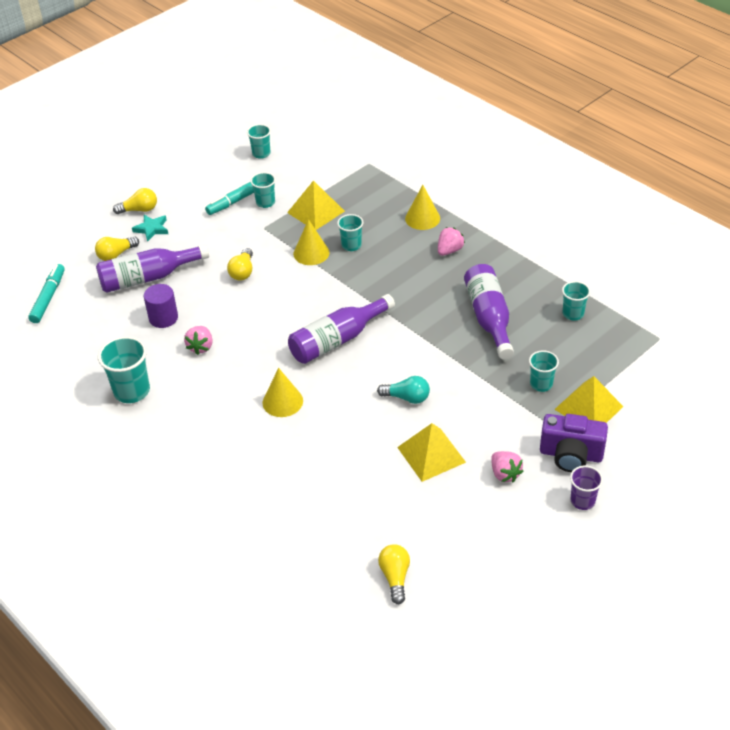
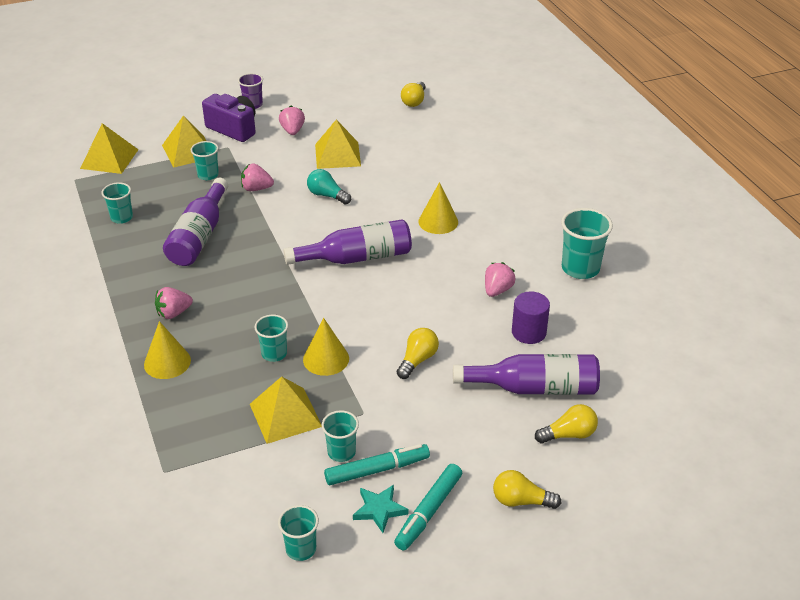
camera: 160 degrees left, 5 degrees down
(48, 297) = (664, 399): turquoise marker -> turquoise marker (428, 512)
(151, 229) = (511, 460): turquoise star -> turquoise star (379, 510)
(481, 383) = (256, 188): none -> pink strawberry
(655, 372) = (109, 159): none -> yellow pyramid

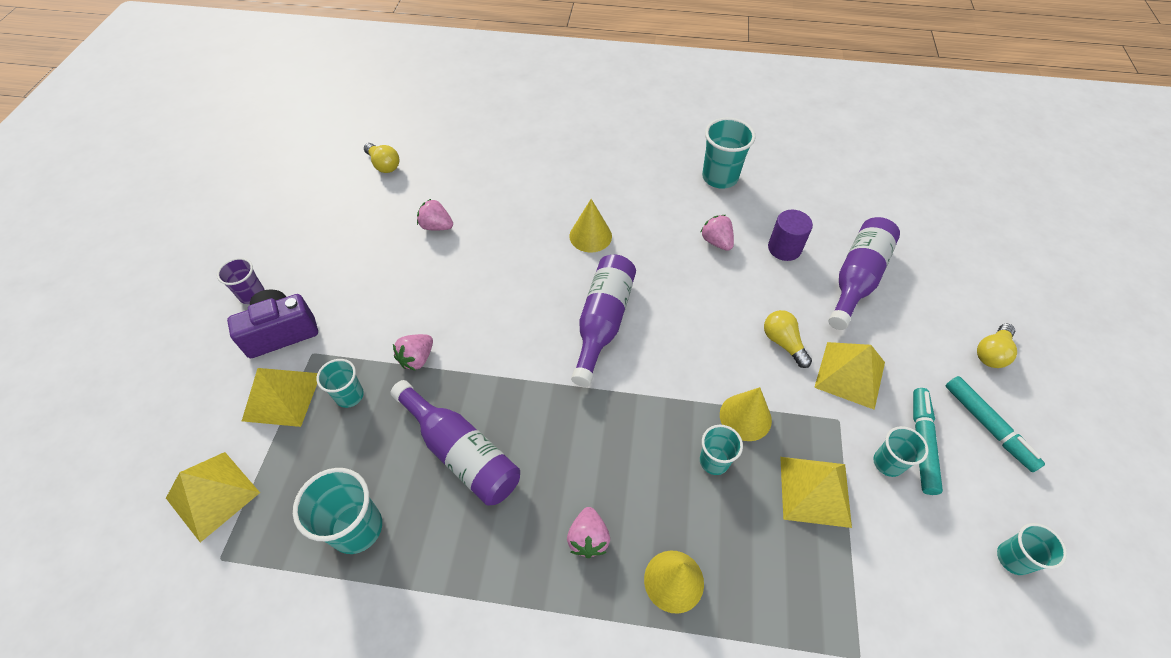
camera: 60 degrees left, 15 degrees up
(122, 218) = (357, 528): turquoise cup -> turquoise cup, size x1.63
(292, 131) = (339, 281): pink strawberry -> pink strawberry (436, 226)
(327, 195) = (481, 301): turquoise light bulb -> none
(338, 155) = (419, 262): yellow pyramid -> yellow pyramid (850, 374)
(379, 510) = (975, 465): turquoise star -> none
(568, 434) = (922, 284): yellow light bulb -> none

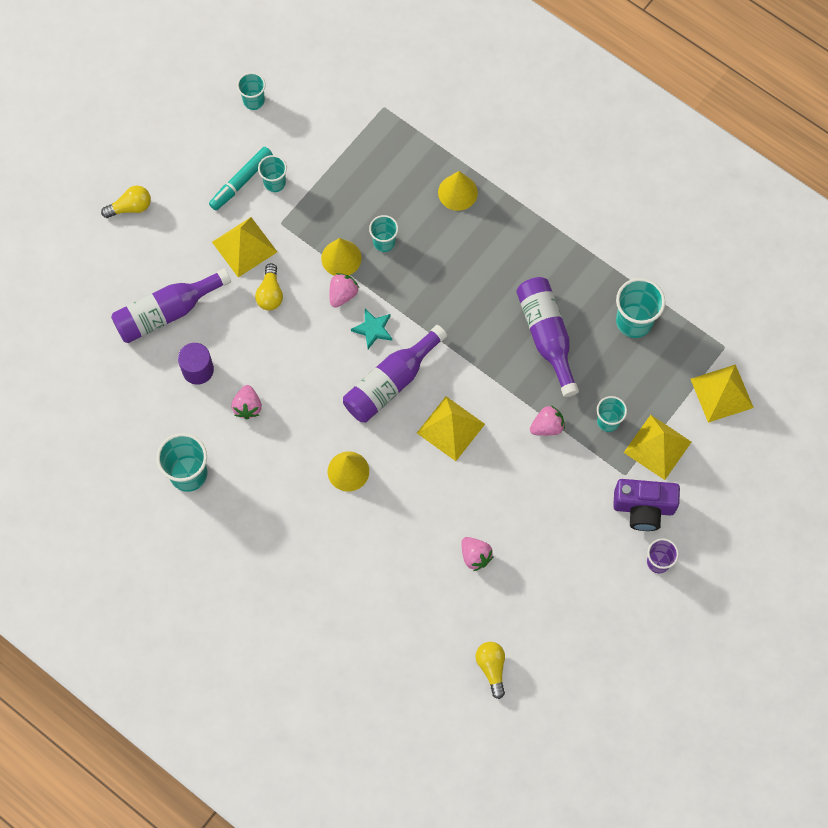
camera: 150 degrees left, 15 degrees up
(588, 538) = (493, 240): pink strawberry -> pink strawberry (342, 294)
(656, 361) = (373, 329): none -> turquoise star
(815, 491) = (335, 192): yellow pyramid -> yellow pyramid (450, 428)
(988, 426) = (188, 168): turquoise marker -> none

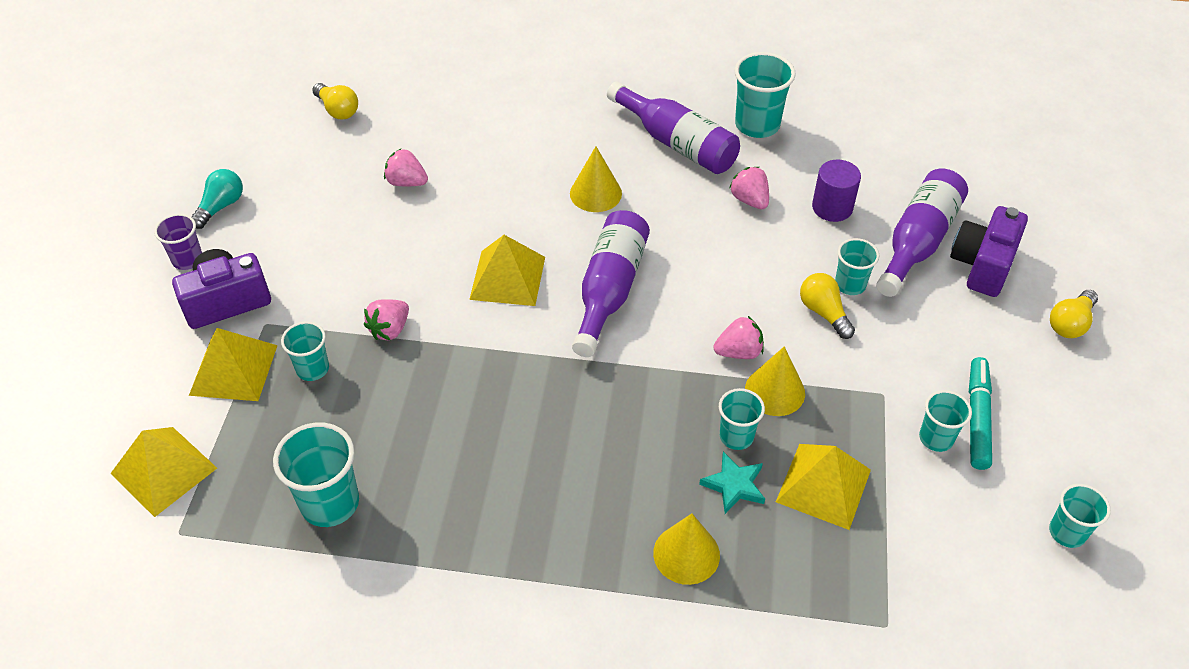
camera: 150 degrees right, 20 degrees down
(142, 274) = (982, 265): none -> purple camera
(237, 304) = (850, 285): none -> turquoise cup
(244, 247) = (900, 346): yellow pyramid -> yellow pyramid (823, 485)
(342, 294) = (738, 352): pink strawberry -> pink strawberry turned 105 degrees counterclockwise
(373, 329) = (672, 333): turquoise star -> turquoise star (734, 485)
(546, 336) = (445, 428): purple bottle -> purple bottle (677, 143)
(618, 604) = (221, 206): none -> turquoise light bulb

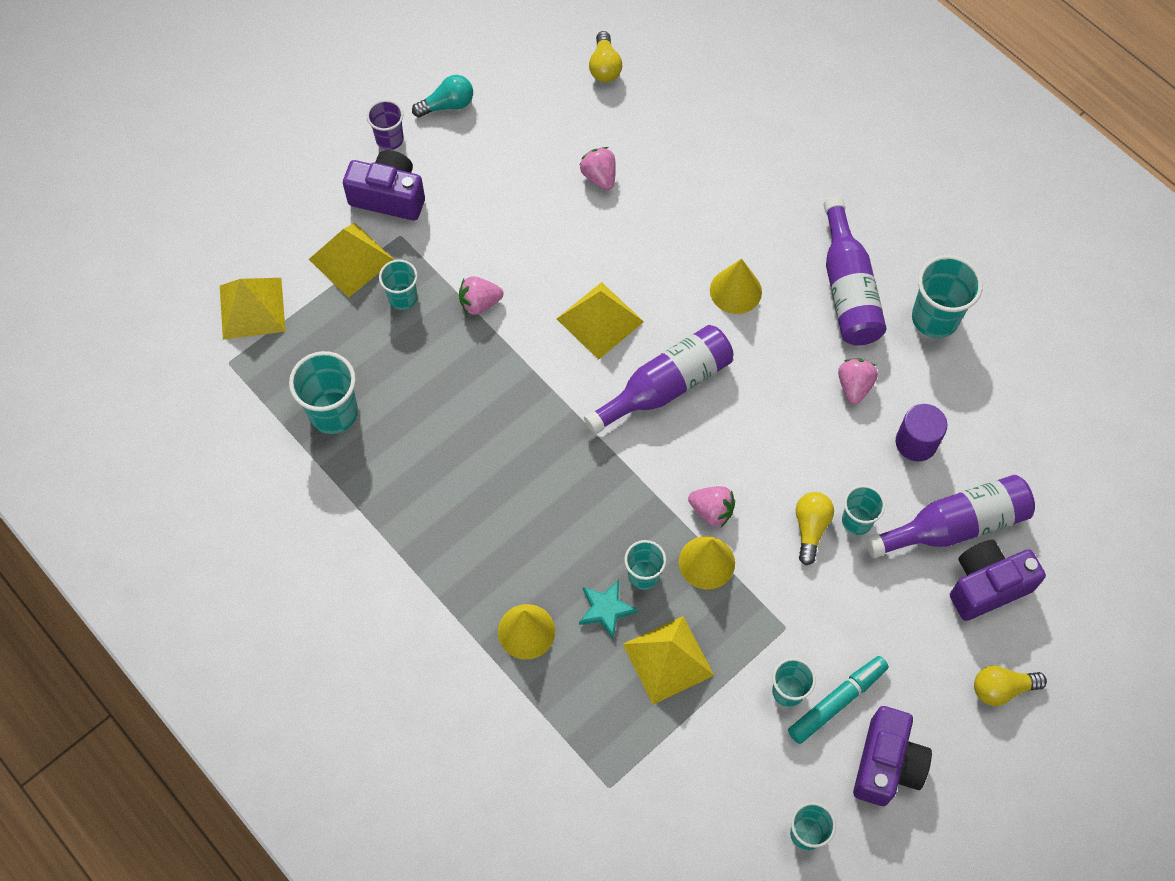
camera: 40 degrees right, 15 degrees up
(1060, 435) = (886, 764): none -> purple camera

